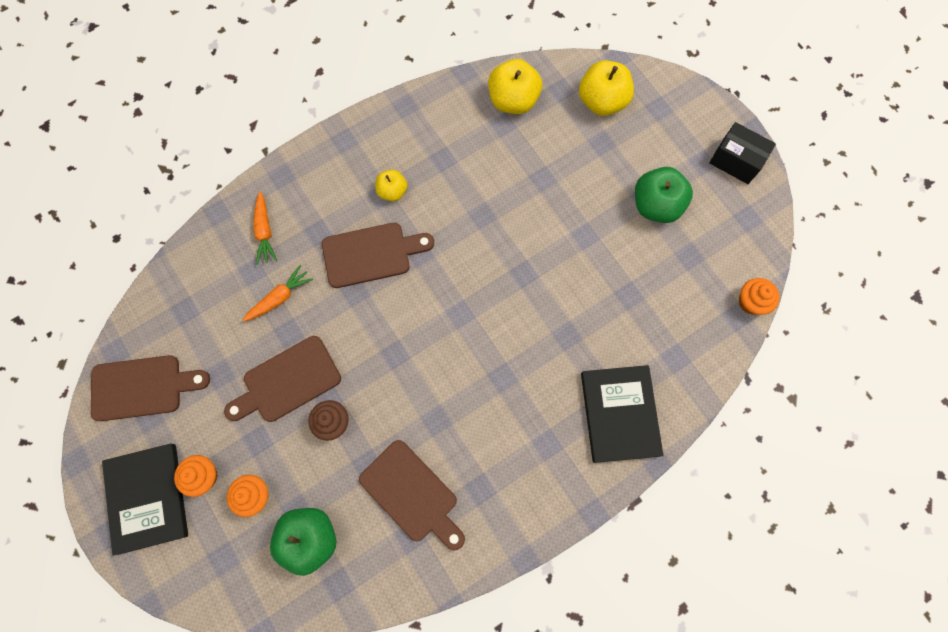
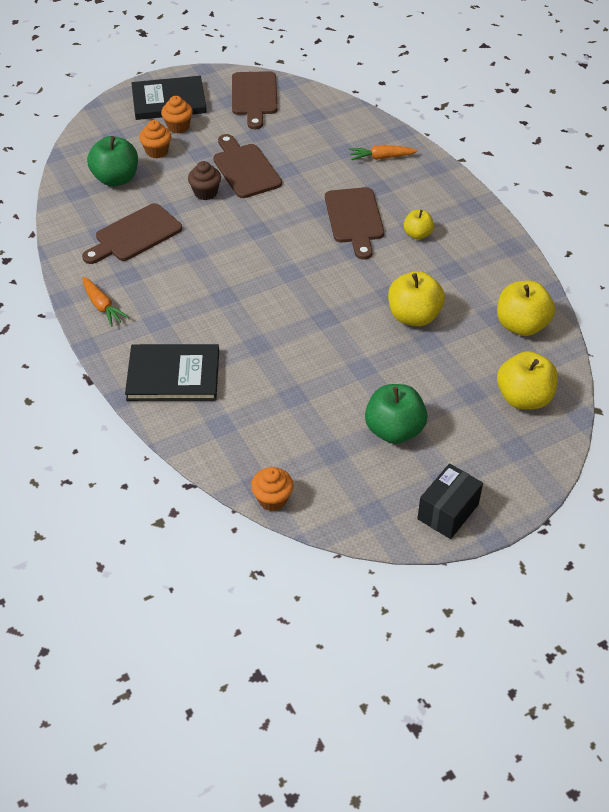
camera: 95 degrees right, 25 degrees down
(280, 297) = (319, 165): orange carrot -> orange carrot (102, 306)
(511, 192) = (414, 316): none -> yellow apple

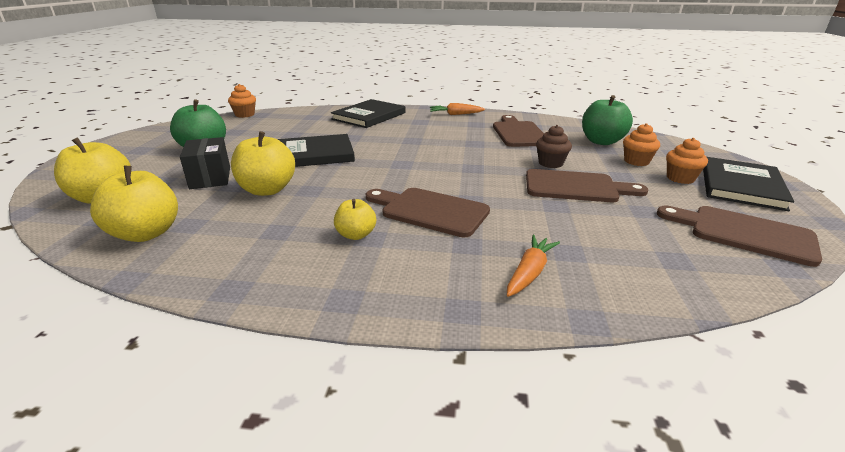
camera: 125 degrees right, 20 degrees down
(326, 340) = (313, 154): none -> black book
(448, 512) = (127, 143): black box -> black box (210, 178)

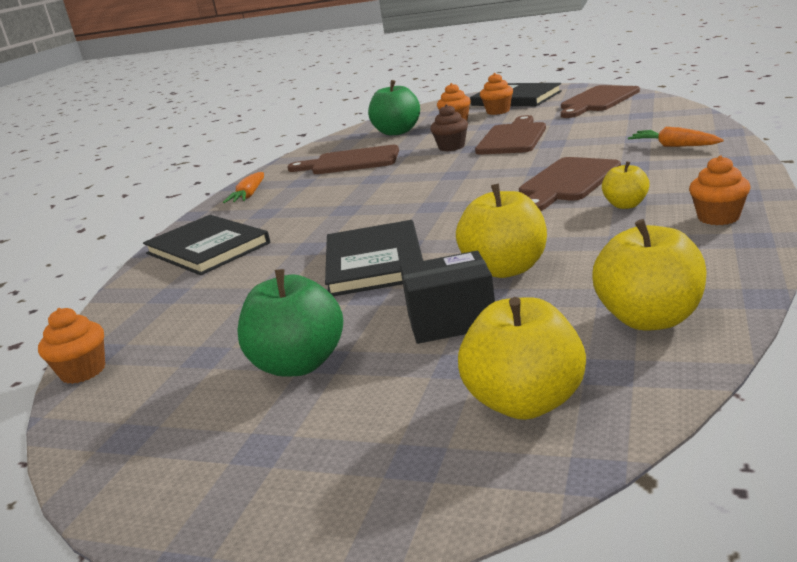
camera: 75 degrees left, 5 degrees down
(293, 277) = (718, 217): none -> orange cupcake

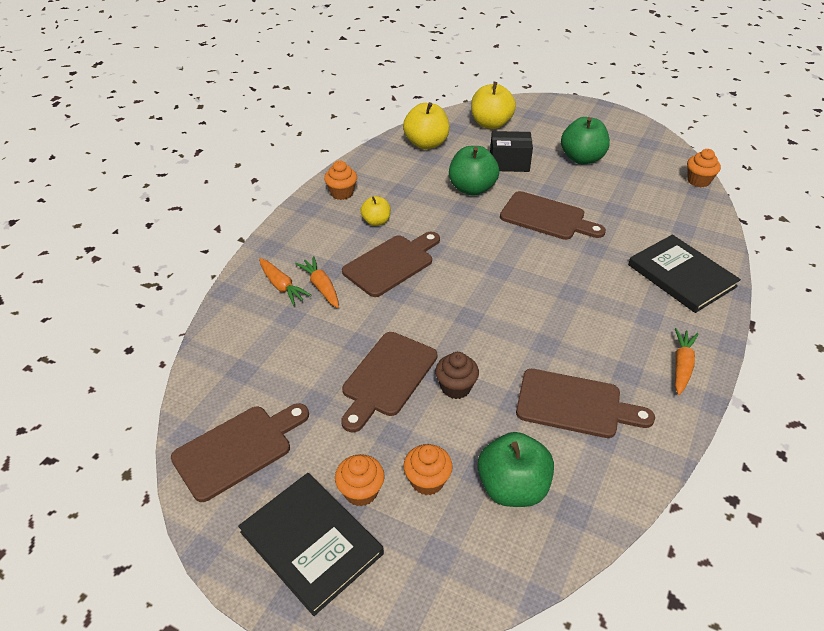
camera: 175 degrees left, 20 degrees up
(374, 262) = (547, 217): black book -> brown cutting board
(506, 269) = (472, 188): yellow apple -> green apple
(630, 154) = (321, 287): none -> orange carrot

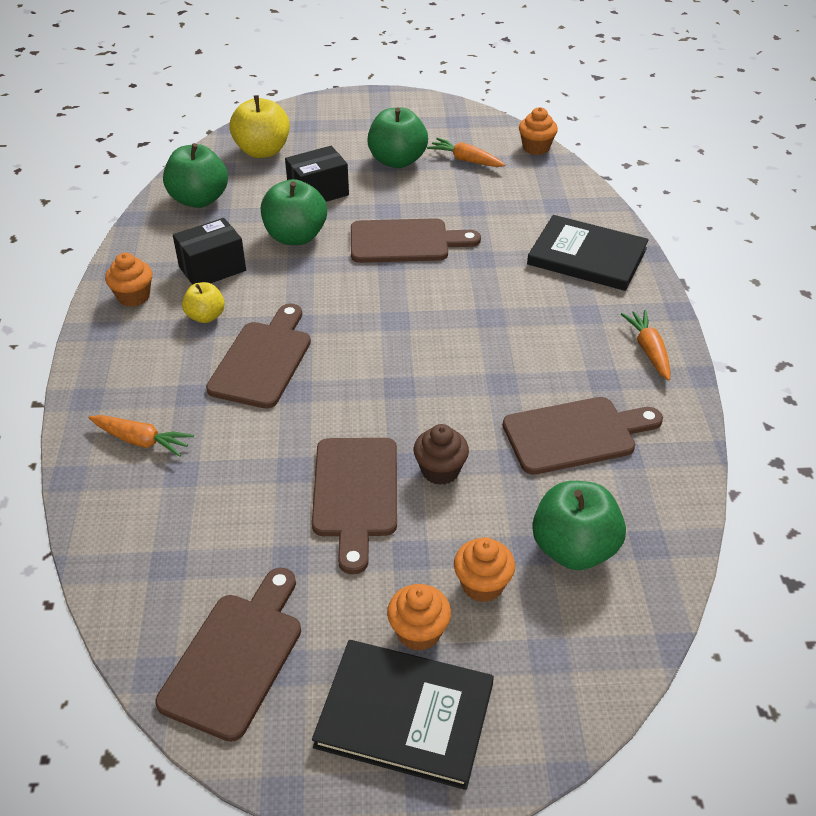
camera: 30 degrees left, 0 degrees up
(321, 287) = (194, 421): orange carrot -> orange carrot (465, 160)
(402, 192) = (212, 269): none -> black box
(426, 144) = (199, 199): yellow apple -> green apple

